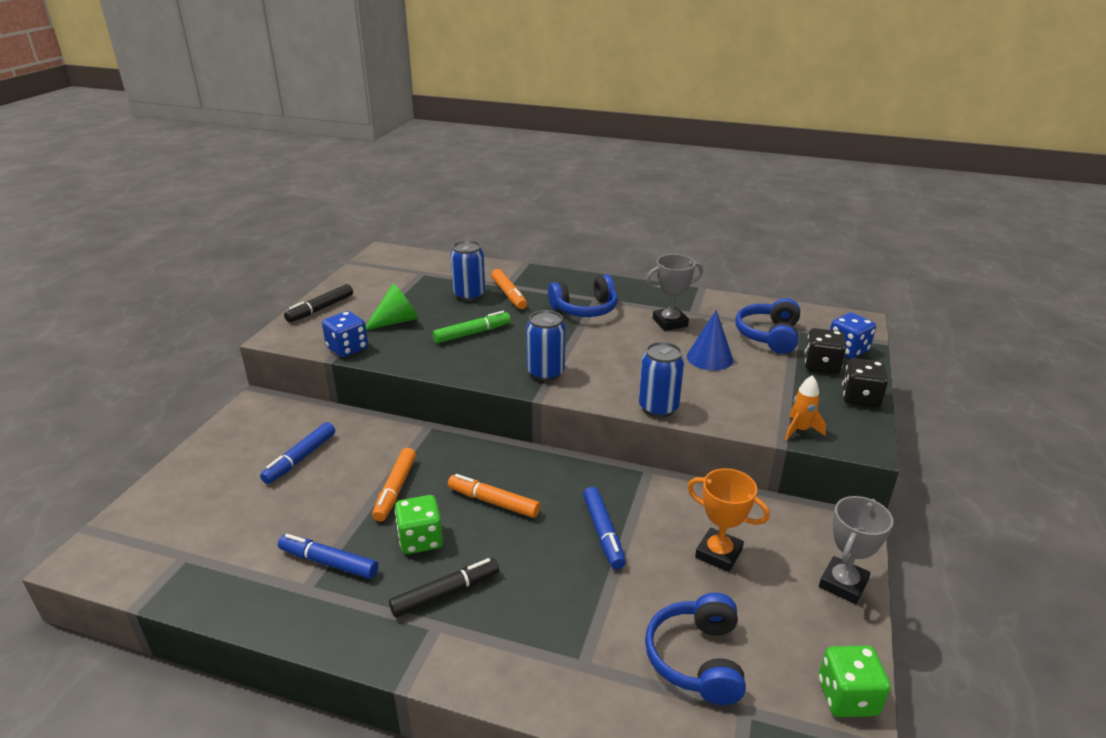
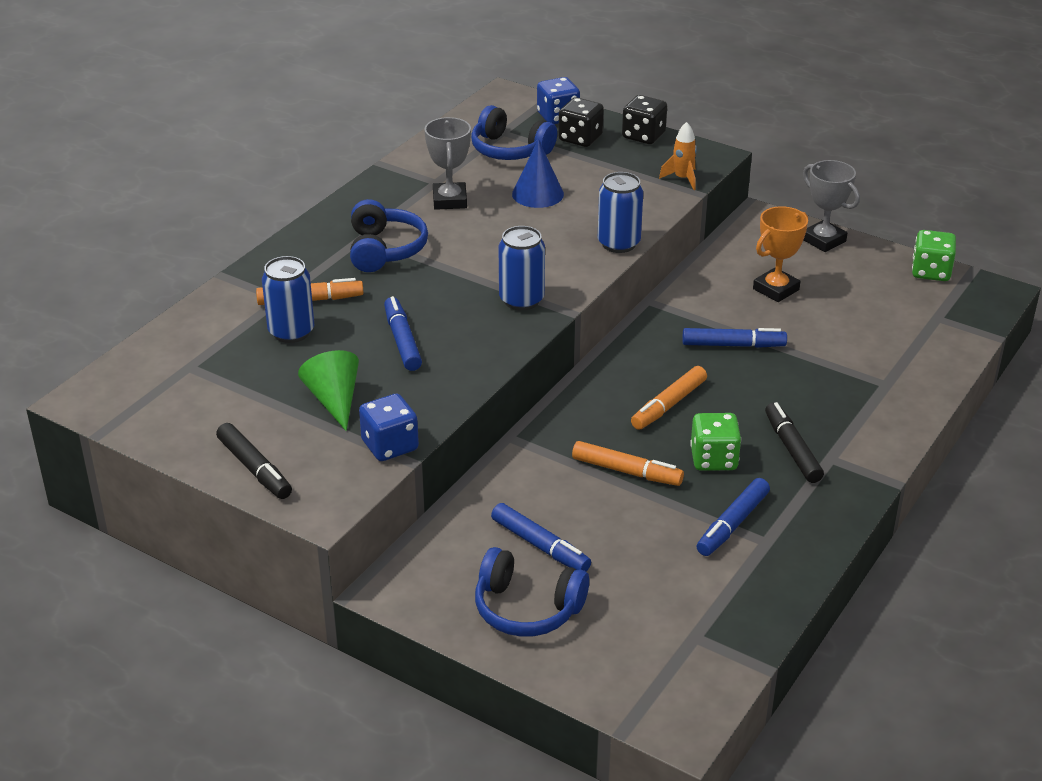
camera: 75 degrees left, 5 degrees up
(472, 333) = (402, 341): green marker -> blue marker
(697, 659) = (888, 327): blue headphones -> blue headphones (527, 608)

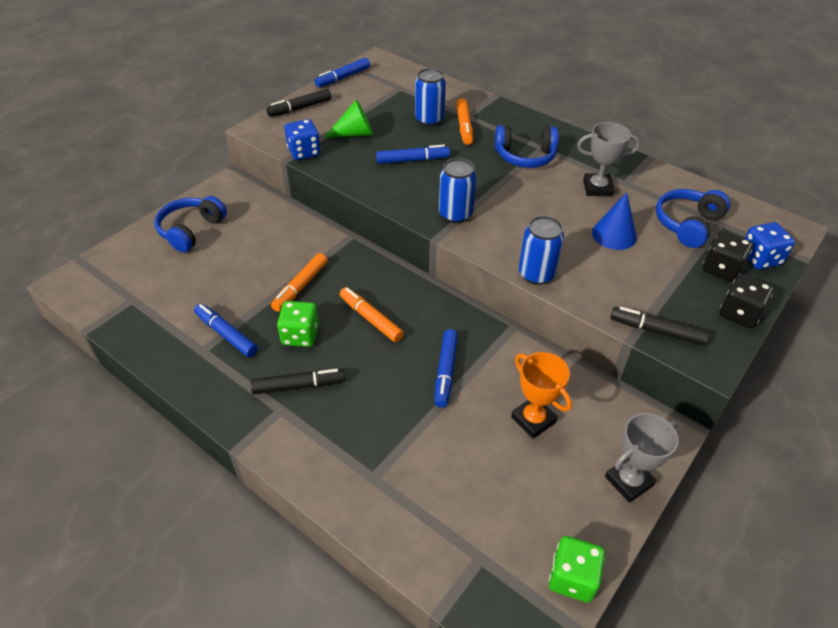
camera: 95 degrees right, 10 degrees up
(540, 545) = (242, 240): blue marker -> blue marker (343, 78)
(682, 179) = (657, 331): orange rocket -> black marker

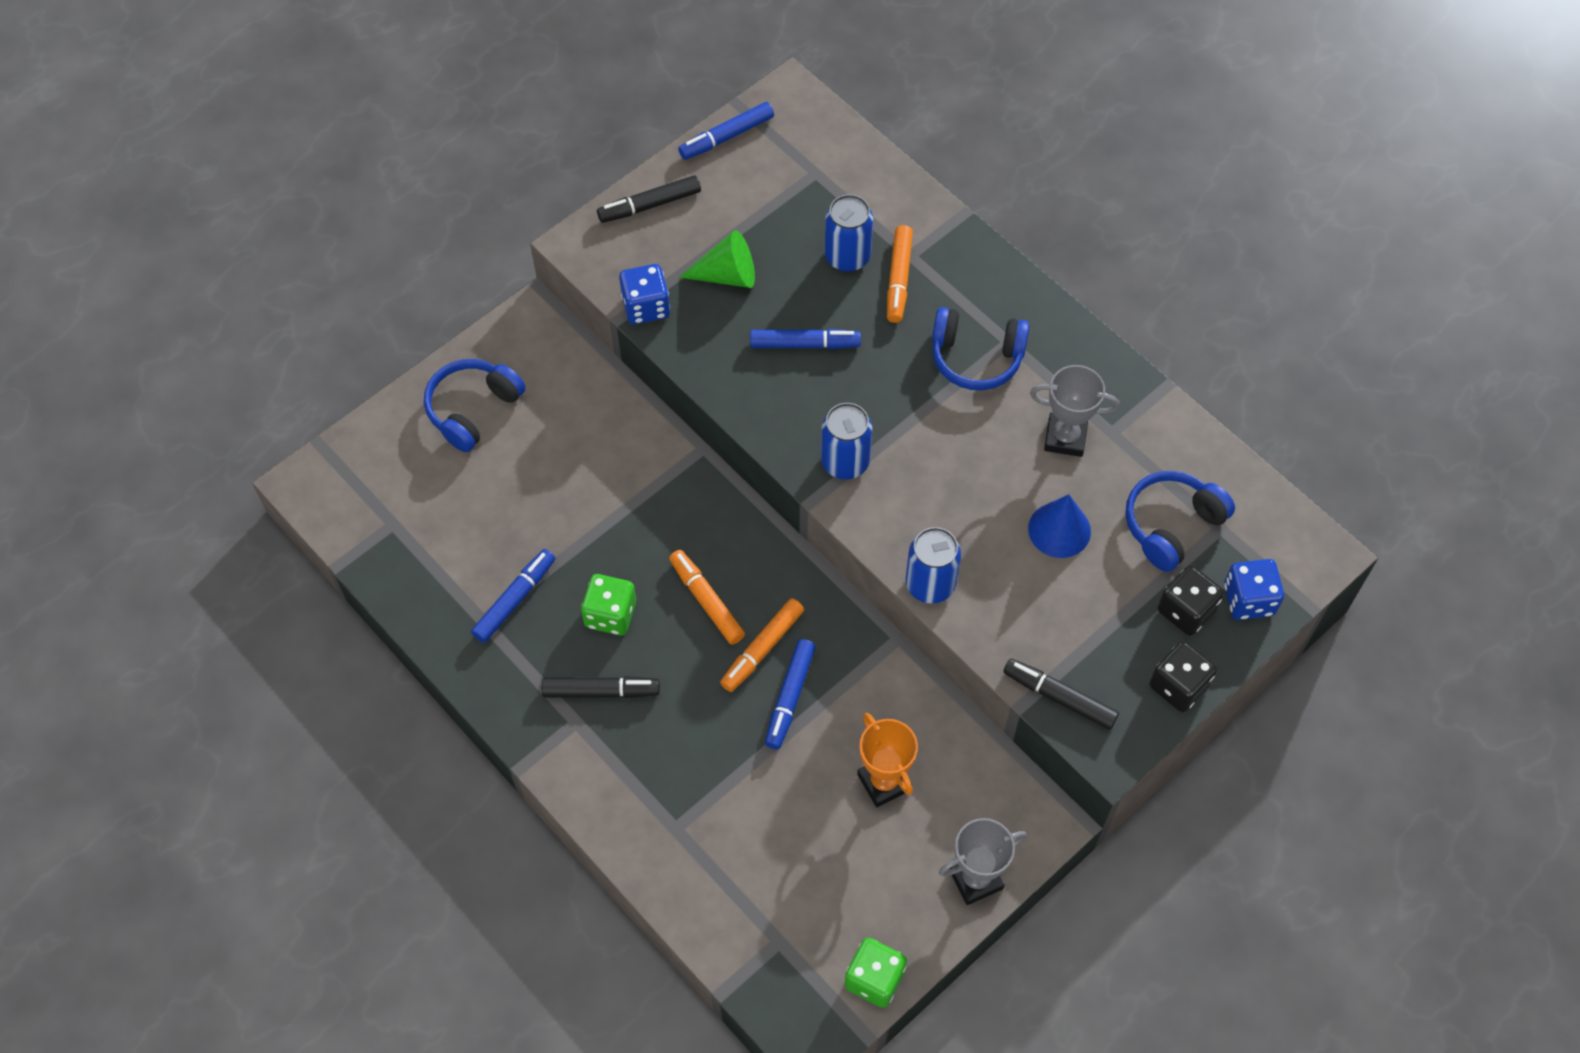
camera: 10 degrees right, 15 degrees up
(226, 334) = (515, 599): blue marker -> blue marker turned 75 degrees clockwise
(300, 287) = (619, 533): orange marker -> orange marker (762, 649)

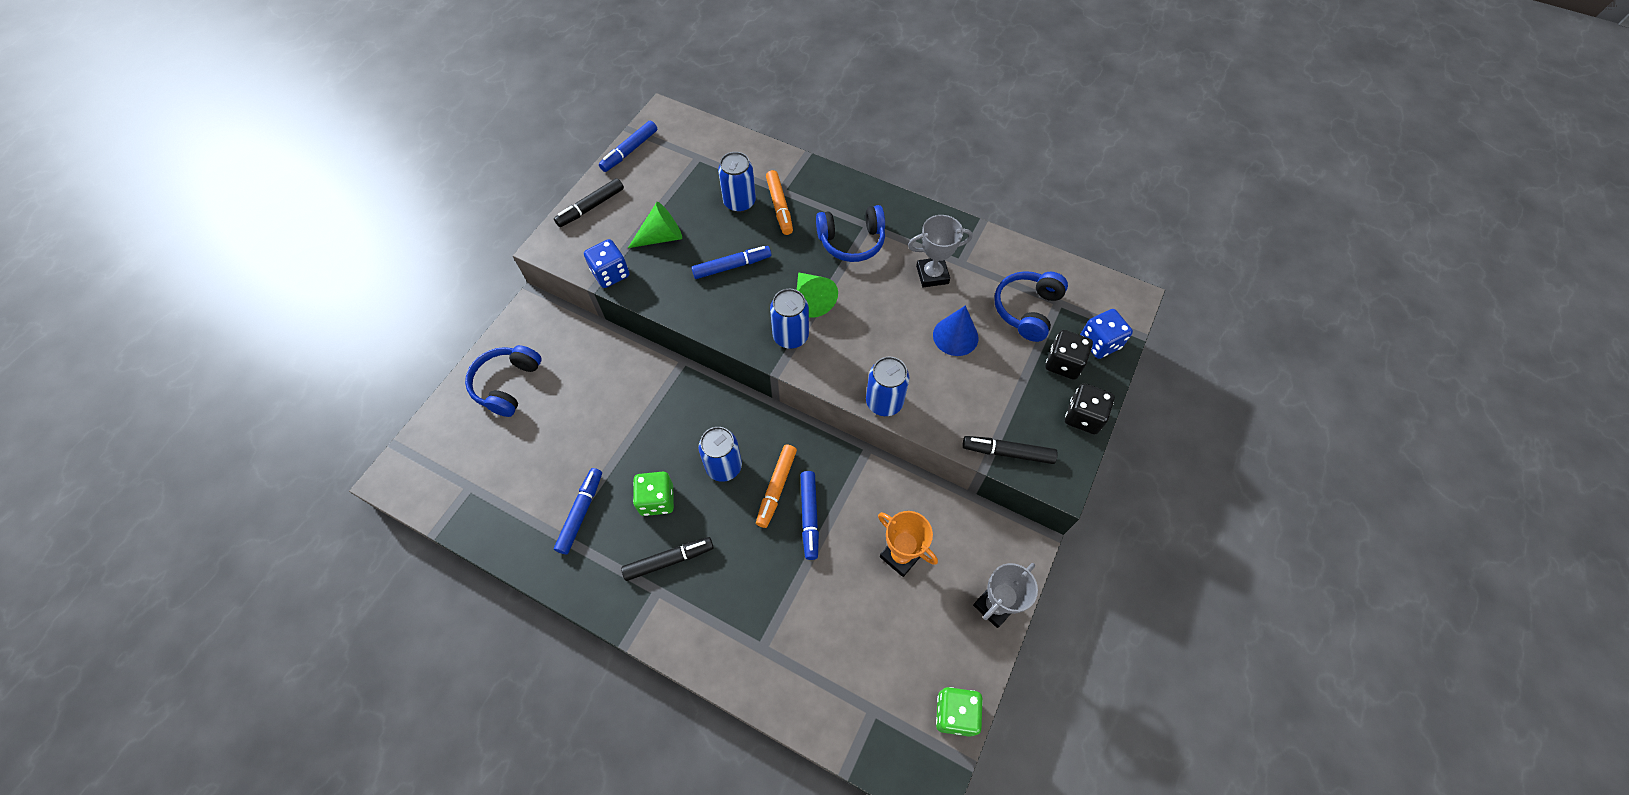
camera: 20 degrees left, 0 degrees up
(706, 601) = (724, 466): orange marker -> blue can
(891, 422) = (812, 300): none -> green cone

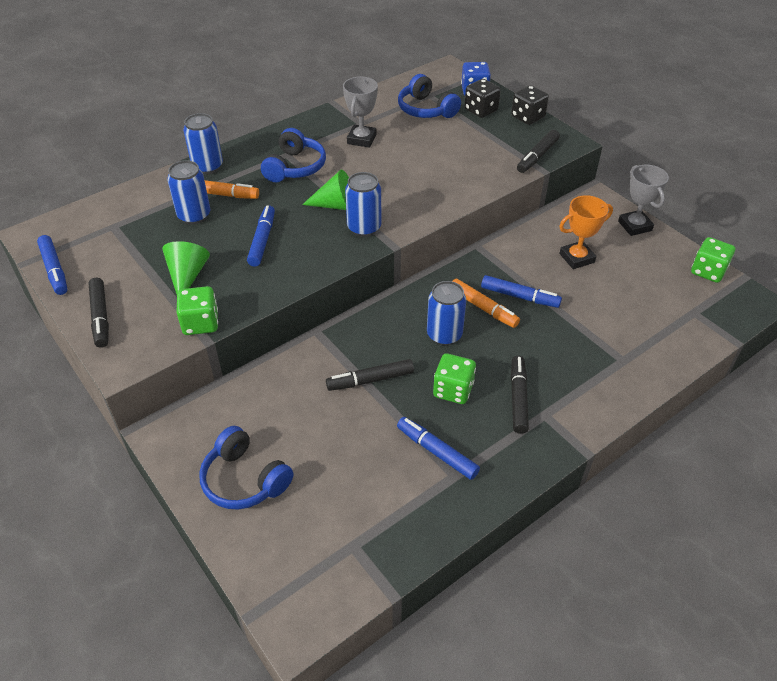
camera: 65 degrees left, 15 degrees down
(610, 273) = (200, 323): blue dice -> green dice
(642, 428) = (370, 380): none -> black marker
(884, 402) = (460, 198): blue can -> blue can (207, 167)
(955, 336) = (425, 147): blue cone -> none

